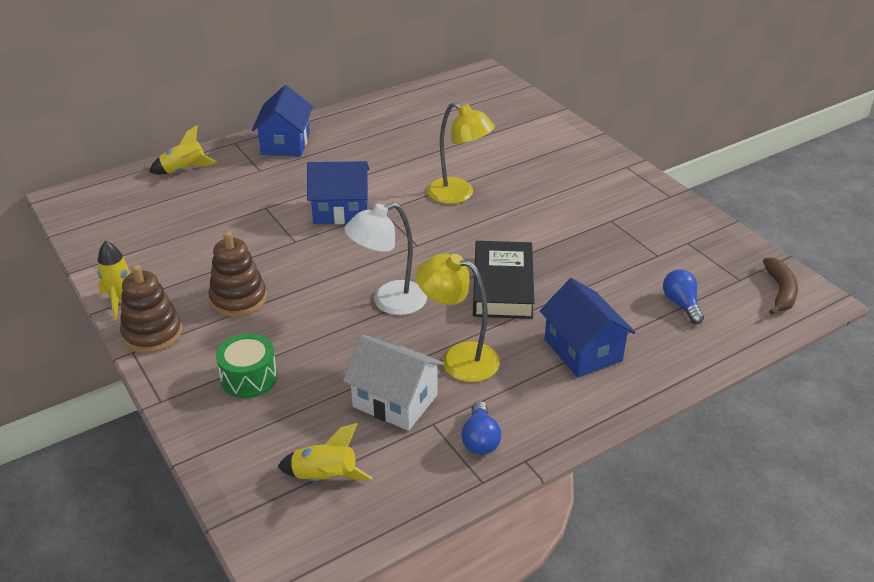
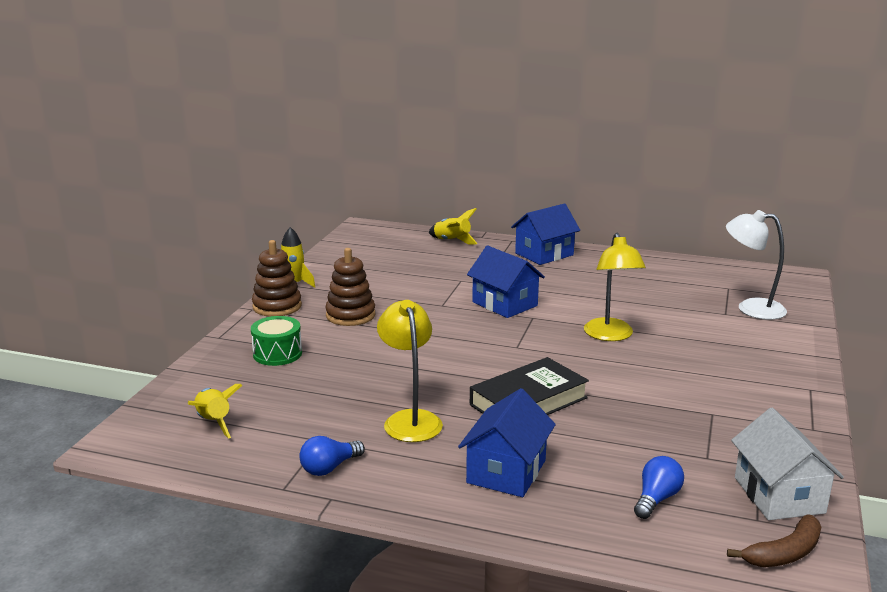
camera: 50 degrees right, 15 degrees down
(389, 302) = (432, 365): white lamp -> white lamp (751, 308)
(395, 401) = (326, 414): white house -> white house (779, 495)

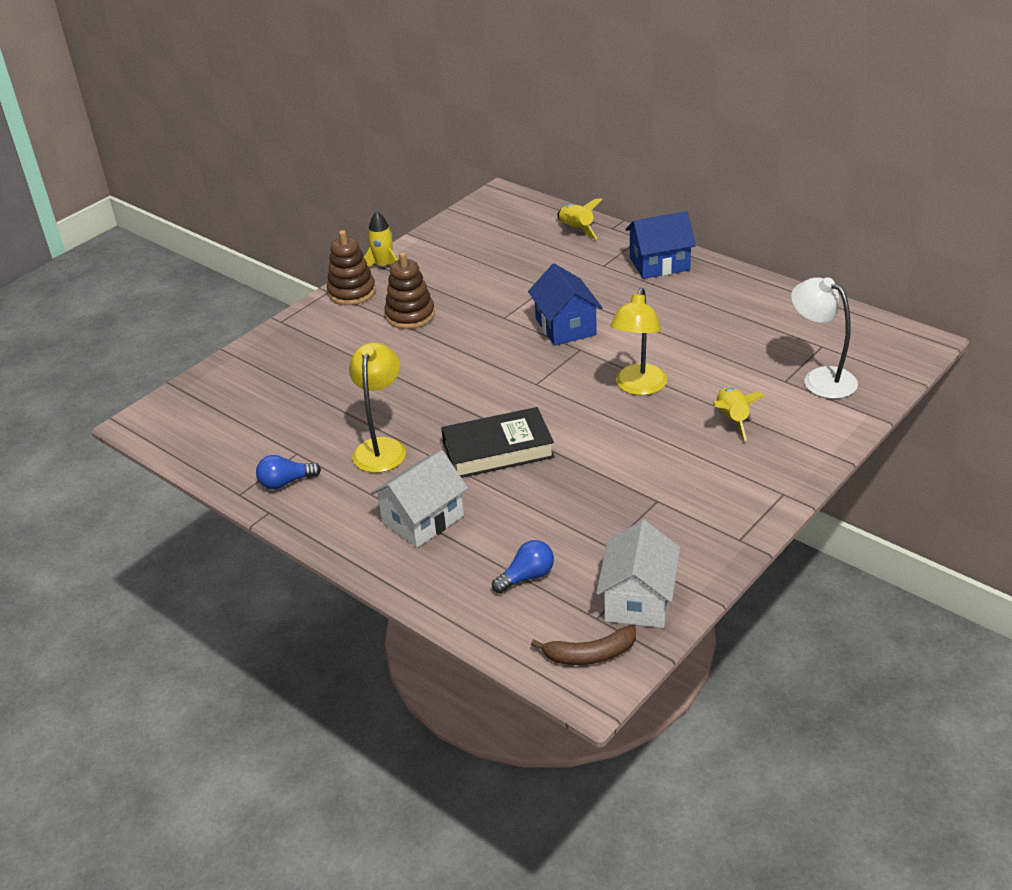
camera: 25 degrees right, 15 degrees up
(214, 422) = (225, 416): yellow rocket -> yellow rocket (732, 420)
(277, 354) = (318, 350): green drum -> none
(506, 471) = (423, 519): blue house -> white house

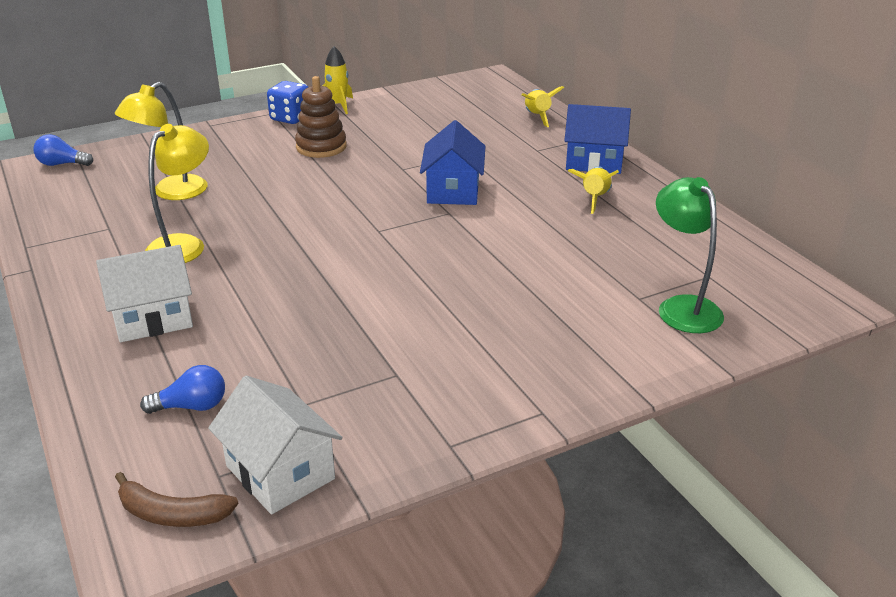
camera: 20 degrees right, 5 degrees down
(285, 482) = (72, 249): blue light bulb -> blue light bulb (62, 164)
(352, 292) = (290, 118): brown stacking toy -> blue dice
(498, 450) = (285, 277): black book -> none
(638, 387) = (476, 261): yellow lamp -> yellow lamp (171, 192)
(638, 600) = (280, 472): white house -> white house turned 75 degrees counterclockwise
(732, 420) = (548, 319): yellow rocket -> yellow rocket (594, 199)
(820, 378) = (682, 307): white lamp -> green lamp

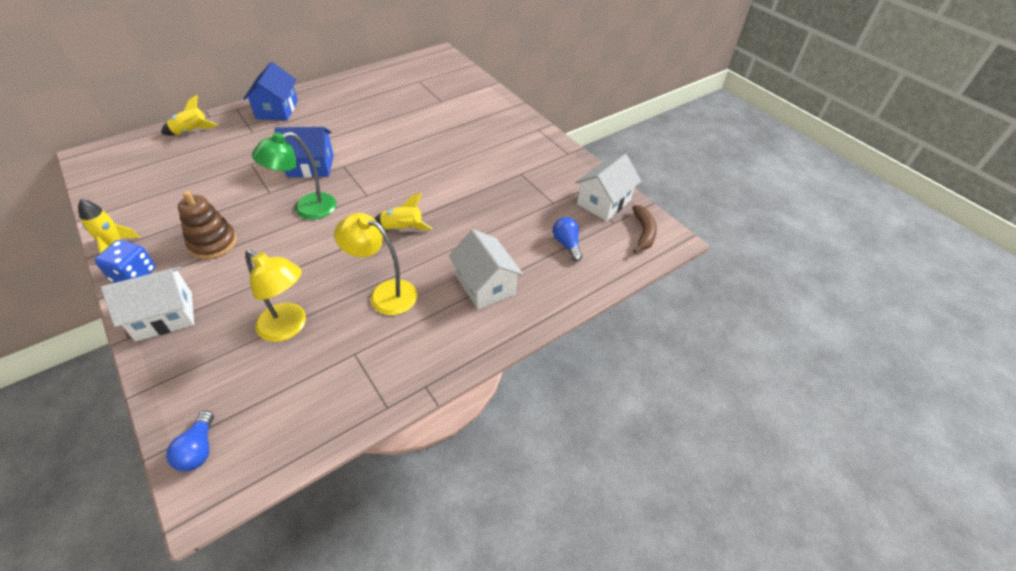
camera: 100 degrees left, 15 degrees up
(227, 136) = (164, 316): none -> white house
(594, 199) = (330, 111): yellow rocket -> yellow rocket (402, 229)
(682, 307) = (447, 90): green lamp -> green lamp (306, 209)

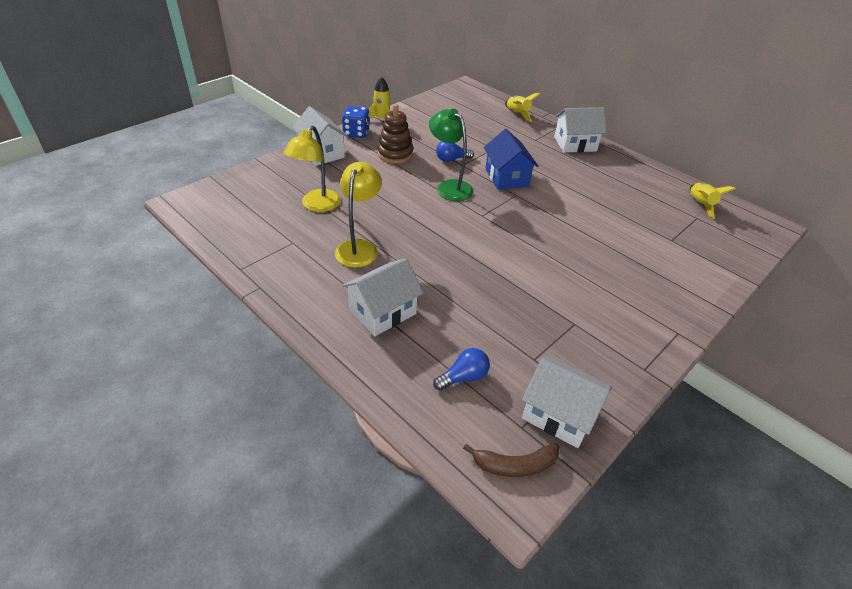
camera: 80 degrees right, 5 degrees down
(198, 449) = (214, 192): blue light bulb -> blue light bulb (451, 159)
(277, 110) = (575, 144): blue house -> white house
(402, 229) = (444, 245): yellow rocket -> yellow rocket (700, 205)

